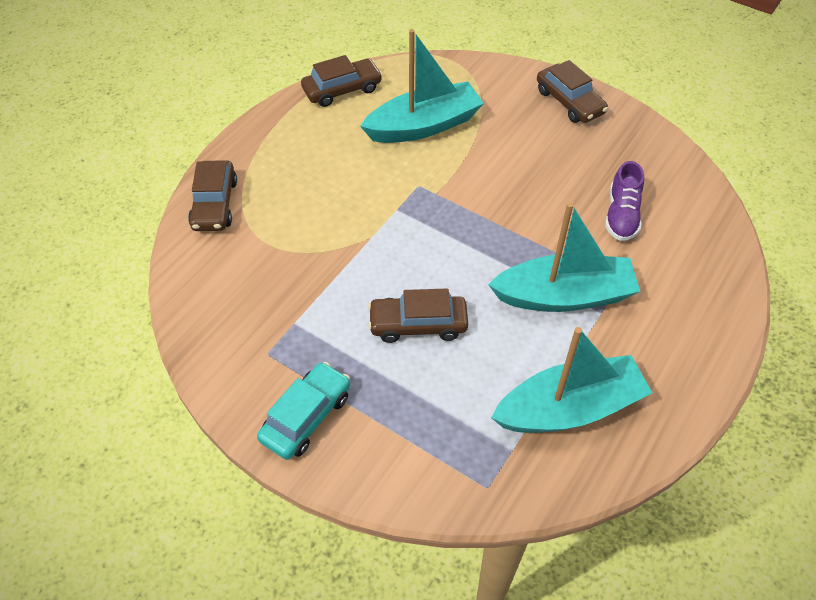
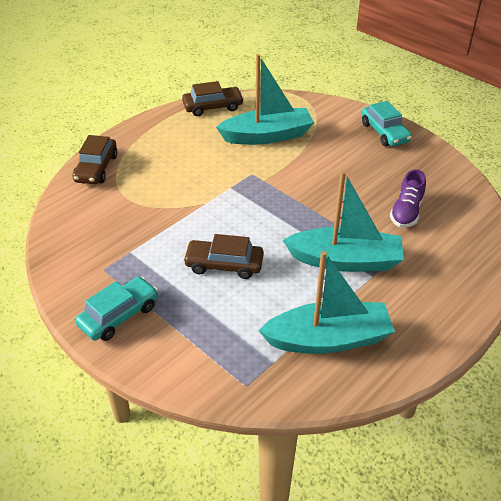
camera: 10 degrees right, 10 degrees down
(569, 102) = (384, 132): brown car -> turquoise car

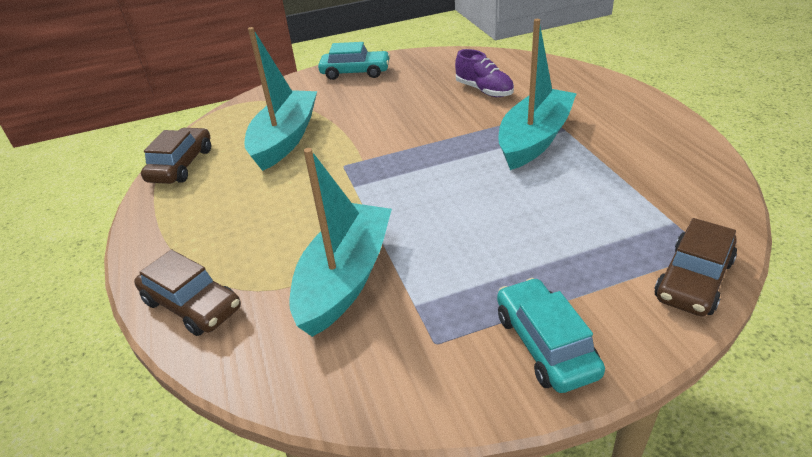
camera: 60 degrees left, 5 degrees down
(224, 265) = (494, 223): brown car -> brown car (693, 280)
(328, 339) = (648, 177): turquoise boat -> turquoise boat (345, 278)

